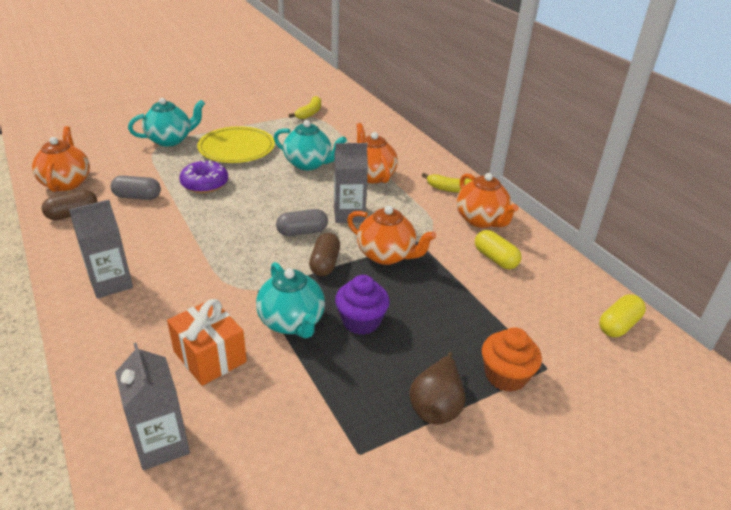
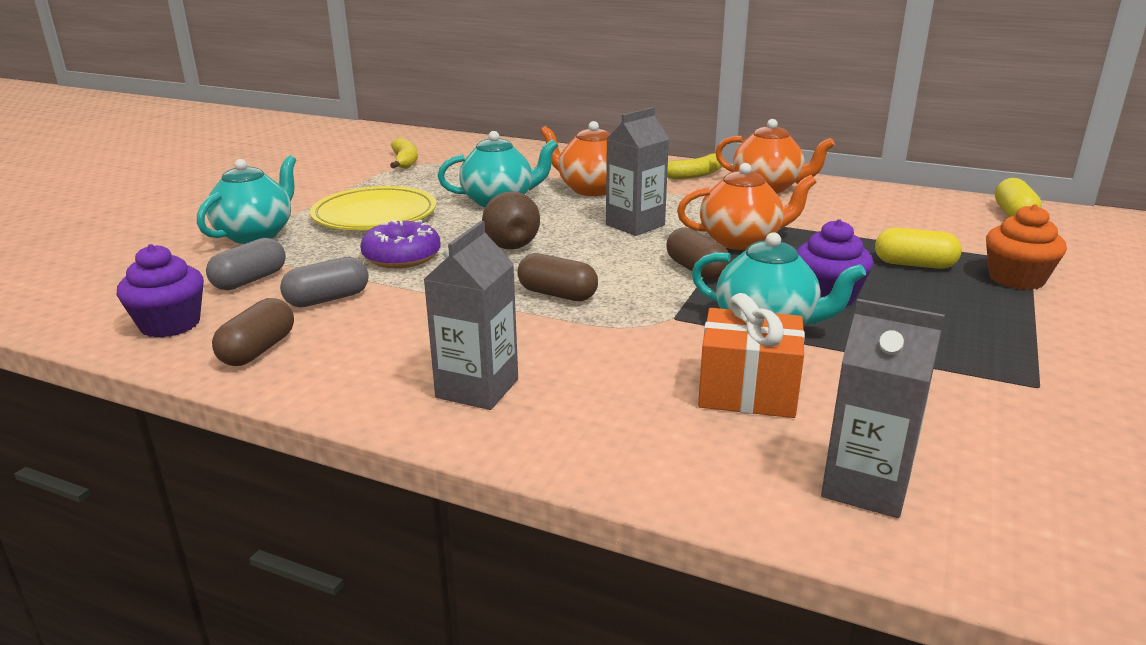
camera: 35 degrees left, 10 degrees down
(66, 182) = (170, 324): orange teapot -> purple cupcake
(231, 244) = (557, 294): none -> brown capsule
(302, 232) = (616, 255): grey capsule -> grey capsule (250, 280)
(436, 406) = (1016, 323): brown pear -> brown pear (509, 243)
(495, 259) = (837, 209): yellow capsule -> yellow capsule (914, 264)

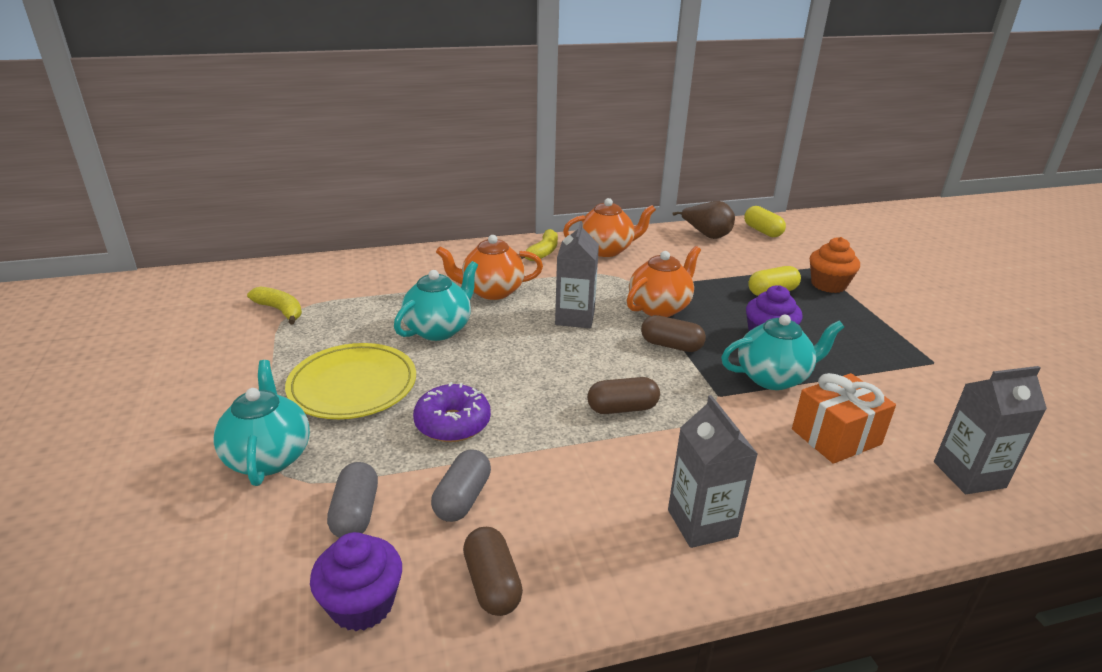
camera: 40 degrees left, 5 degrees up
(509, 243) = (514, 372): brown pear -> brown pear (706, 235)

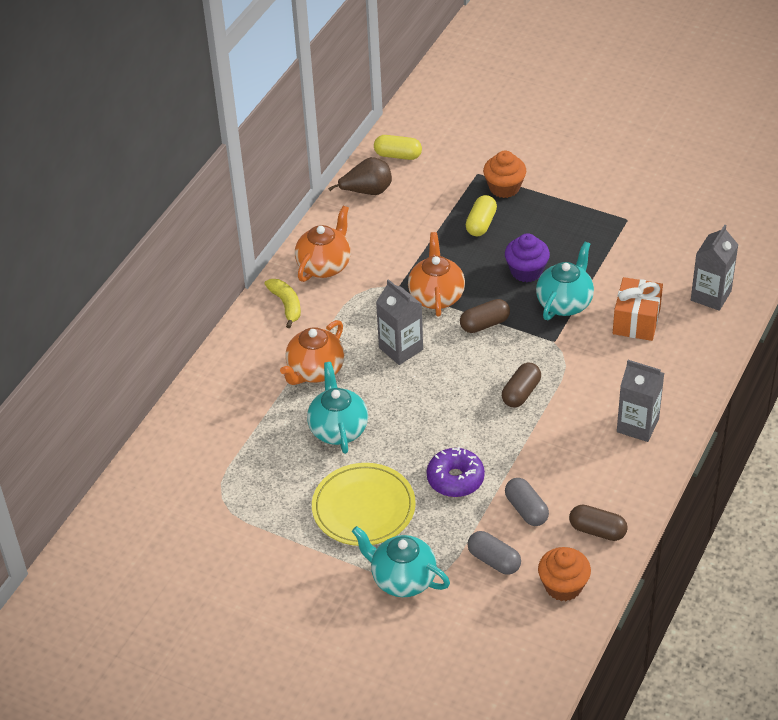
camera: 45 degrees left, 15 degrees up
(280, 310) = (212, 506): yellow banana -> none
(362, 604) = (563, 586): purple cupcake -> orange cupcake

